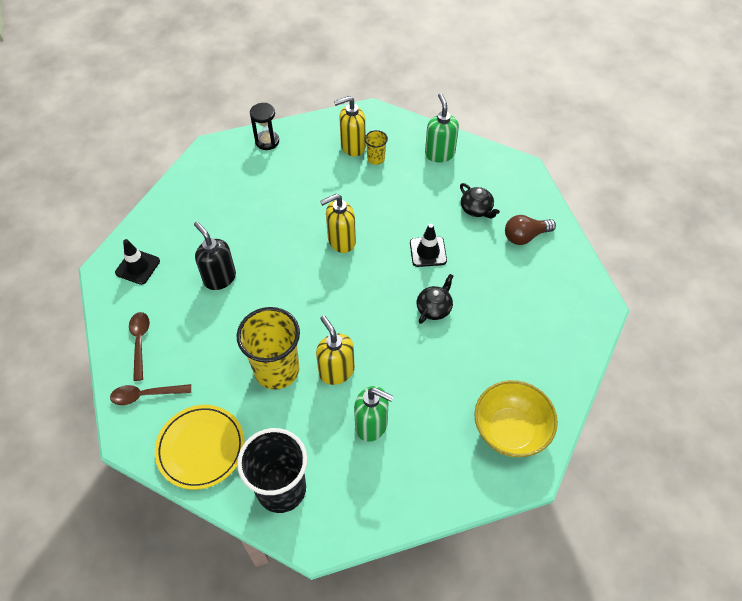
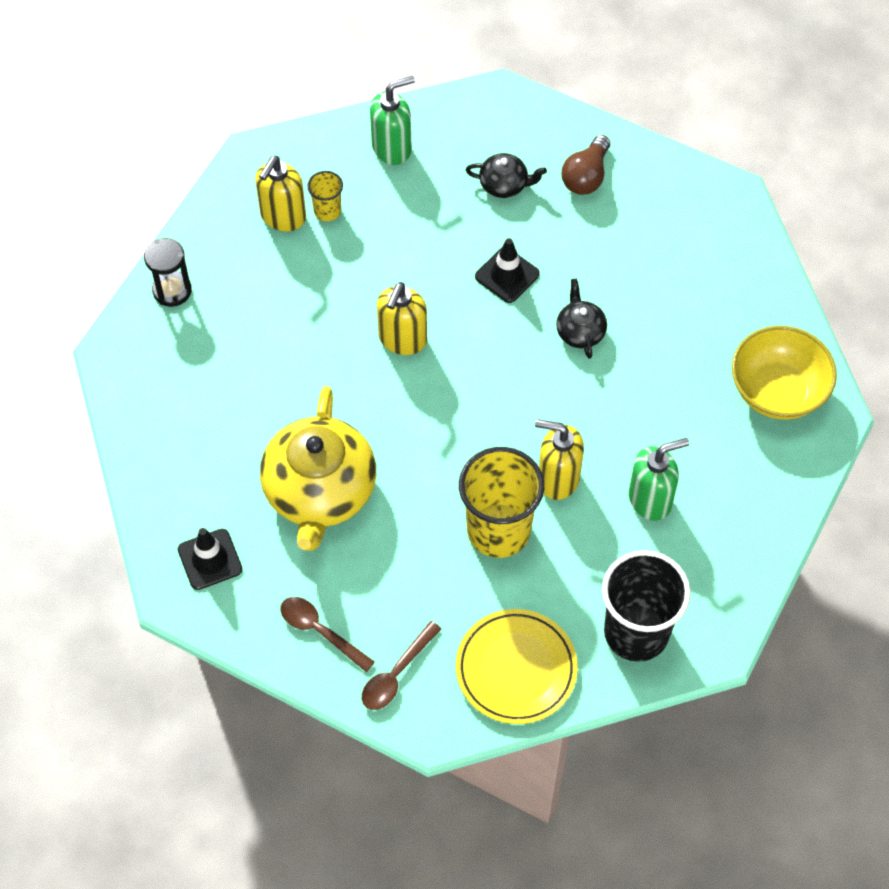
camera: 45 degrees left, 5 degrees up
(219, 278) = (319, 491): black soap dispenser -> yellow teapot
(439, 154) = (392, 148): green soap dispenser -> green soap dispenser turned 120 degrees clockwise

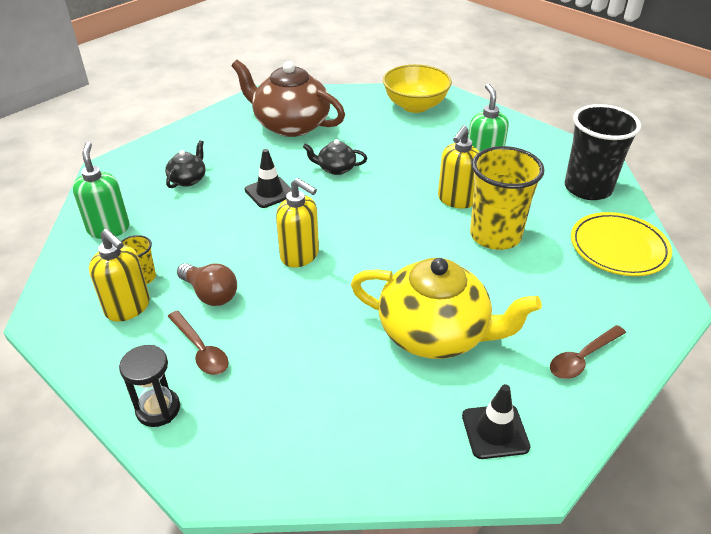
camera: 75 degrees left, 20 degrees down
(396, 674) = (625, 315): brown spoon -> brown spoon (201, 350)
(586, 176) = (208, 144): brown light bulb -> brown light bulb (210, 294)
(666, 252) = (290, 125): none -> brown teapot

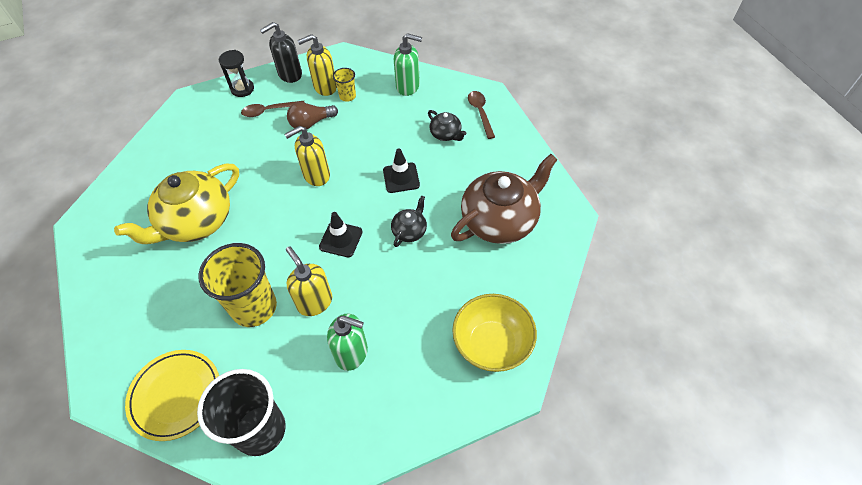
camera: 115 degrees right, 15 degrees up
(106, 361) = (289, 74): none -> black soap dispenser
(495, 431) = (113, 218): black traffic cone -> black traffic cone (341, 239)
(582, 358) = (114, 292): brown spoon -> brown spoon (480, 113)

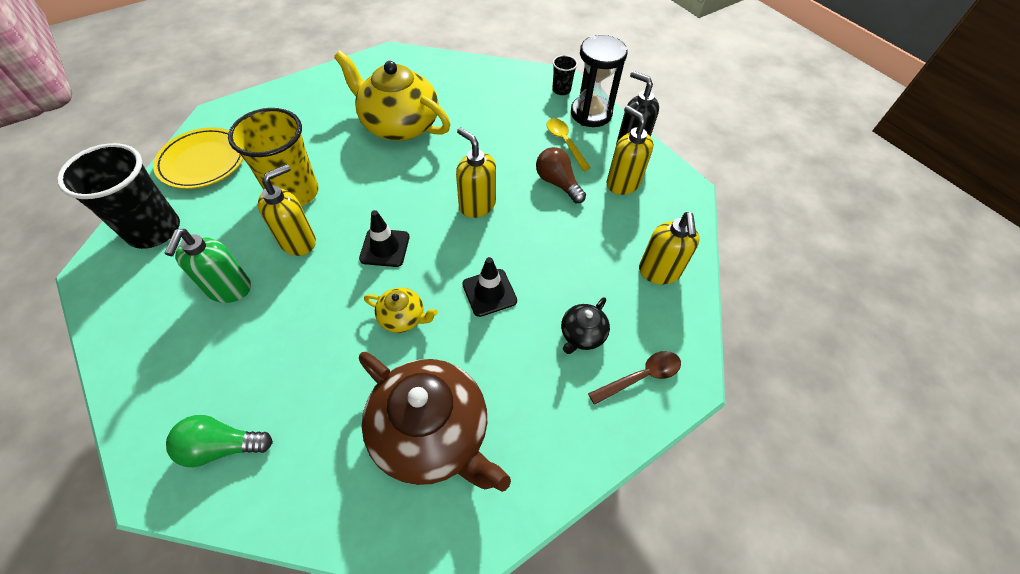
camera: 75 degrees right, 0 degrees up
(204, 102) = (561, 90): none -> black cup
(242, 89) = (591, 114): black hourglass -> black hourglass, size x1.54
(269, 111) = (565, 142): brown spoon -> yellow spoon
(347, 96) = (615, 209): yellow cup -> none
(408, 86) = (659, 272): green soap dispenser -> yellow soap dispenser
(410, 231) = (403, 317): black teapot -> yellow teapot
(492, 344) = (222, 446): yellow bowl -> green light bulb

